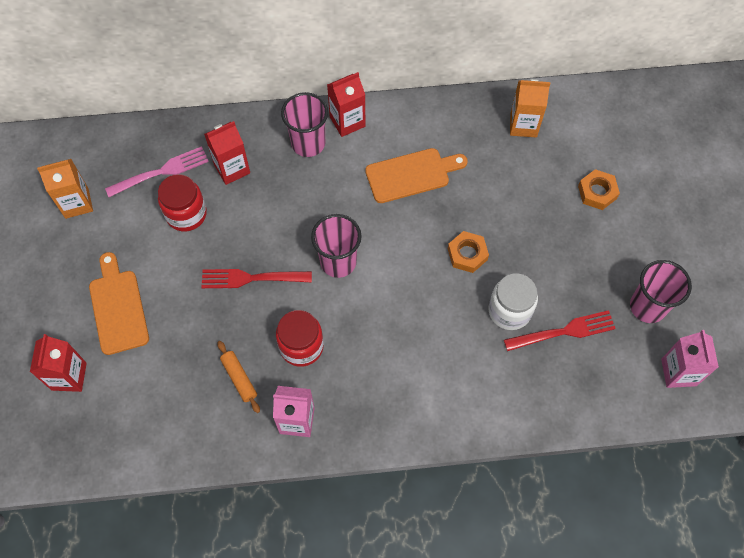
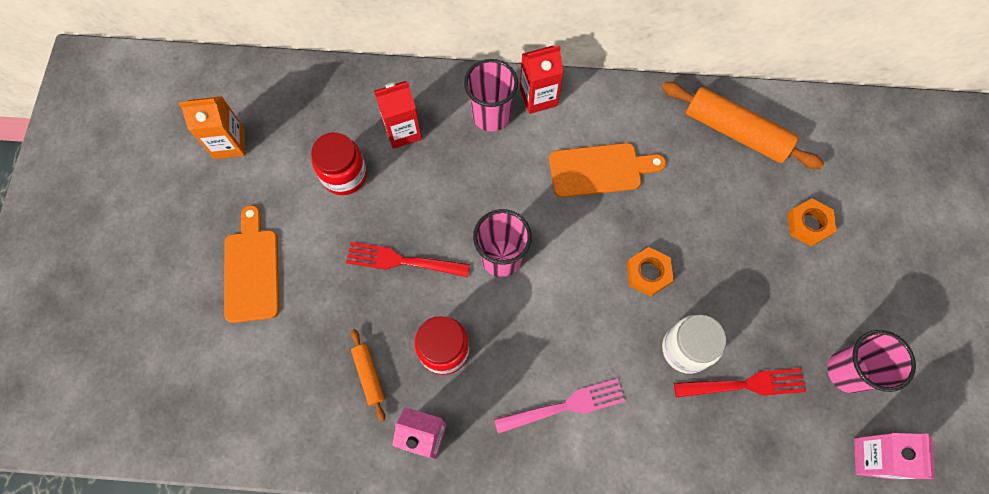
camera: 10 degrees right, 5 degrees up
(69, 376) = (185, 340): red carton -> none
(161, 172) = (325, 123): pink fork -> pink fork (564, 407)
(523, 125) = (735, 132): orange carton -> orange rolling pin

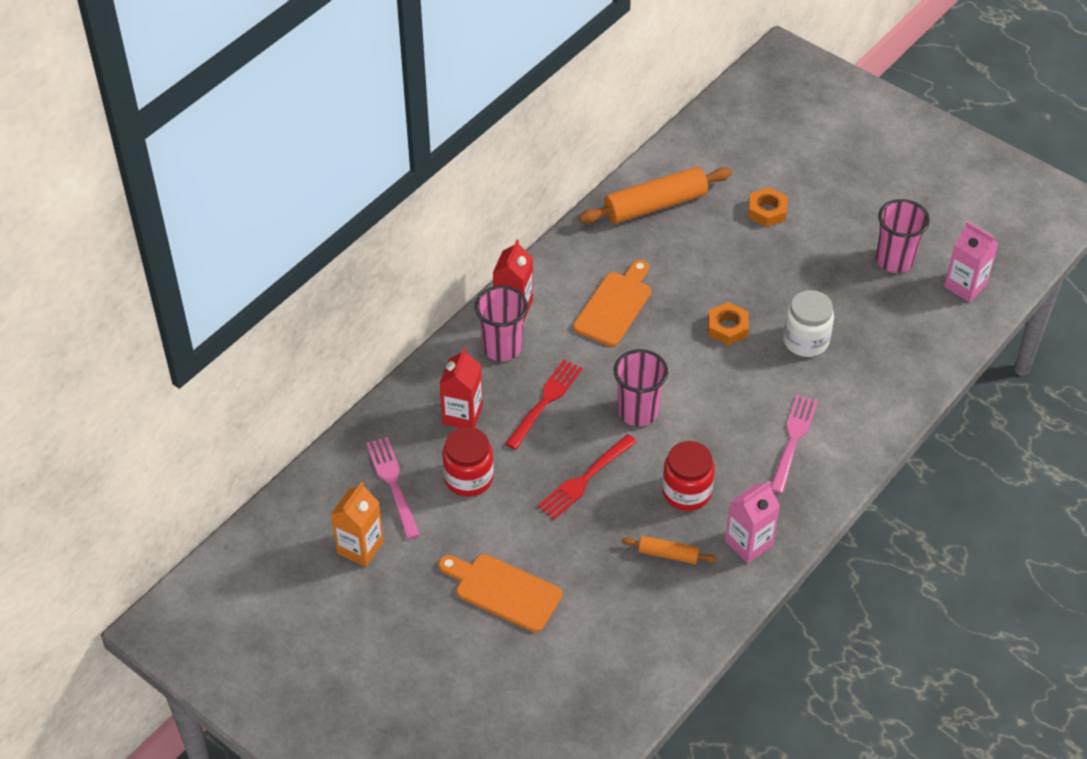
camera: 55 degrees left, 20 degrees down
(303, 127) = (393, 484): none -> pink fork
(744, 385) = (859, 324): red fork -> red fork (545, 402)

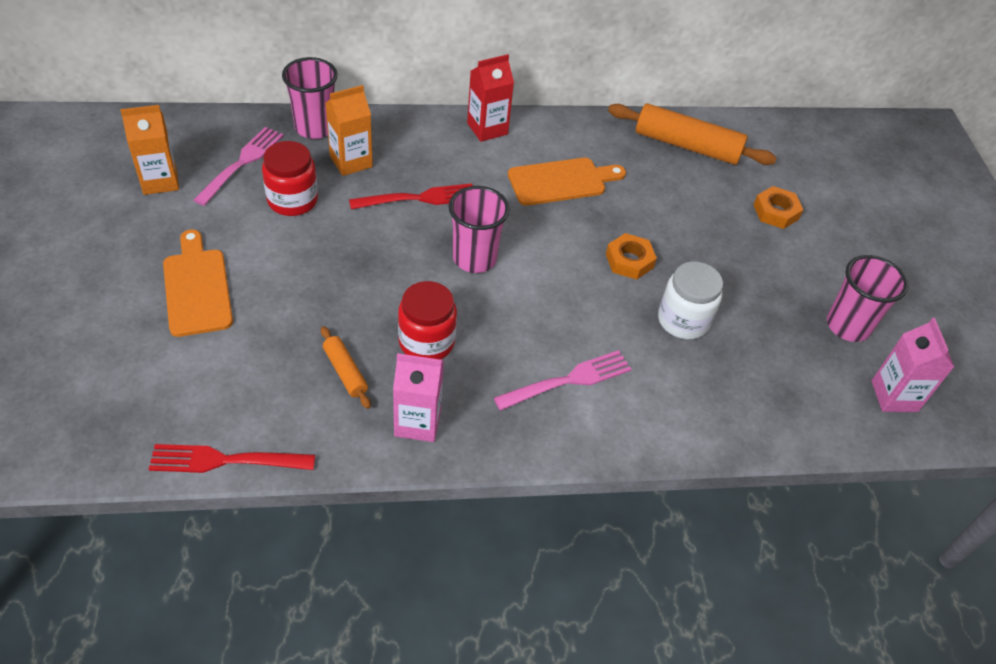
camera: 40 degrees right, 0 degrees up
(462, 415) = (351, 161): red carton -> orange carton
(502, 347) = (441, 145): pink cup -> pink cup (314, 128)
(585, 478) = (368, 268): red fork -> red fork (227, 460)

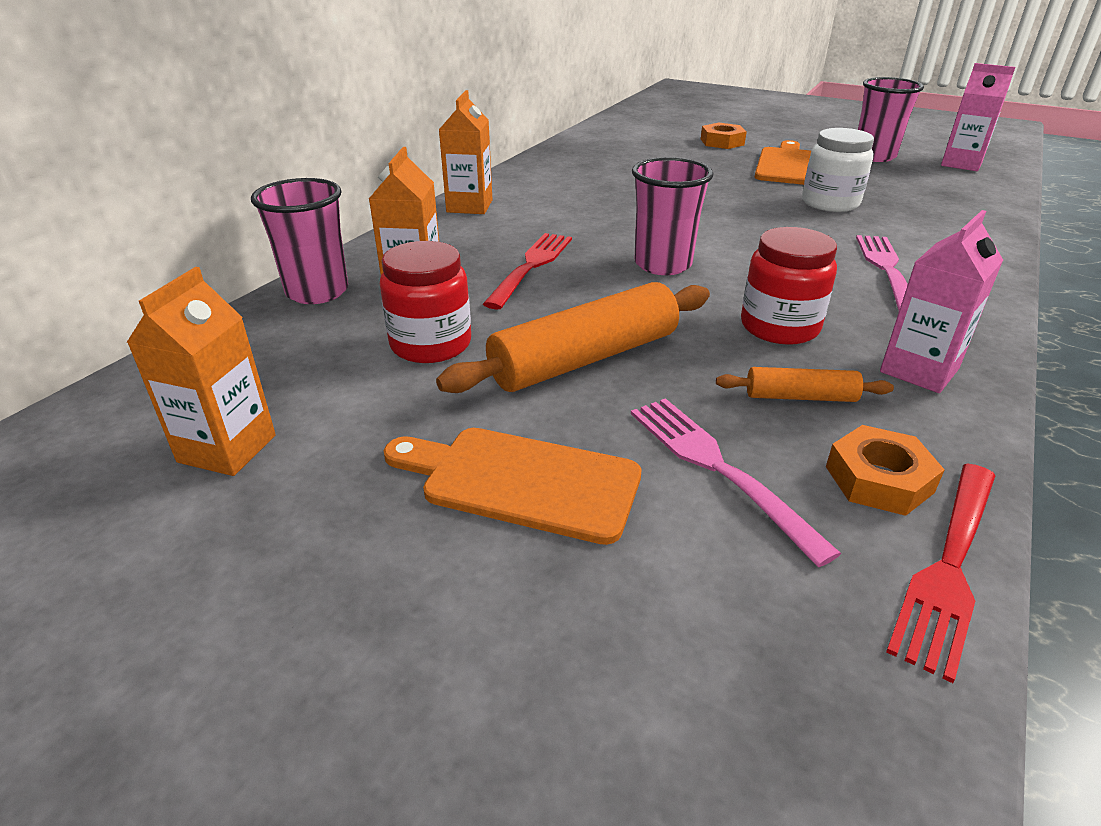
camera: 50 degrees left, 15 degrees down
(241, 164) = (302, 362): pink fork -> pink fork (719, 469)
(487, 128) = (469, 206): red carton -> orange carton
(561, 181) = (592, 197): orange cutting board -> orange cutting board (786, 165)
(629, 261) = (733, 201): orange nut -> orange nut (878, 479)
(687, 146) = (606, 145): orange rolling pin -> orange rolling pin (585, 359)

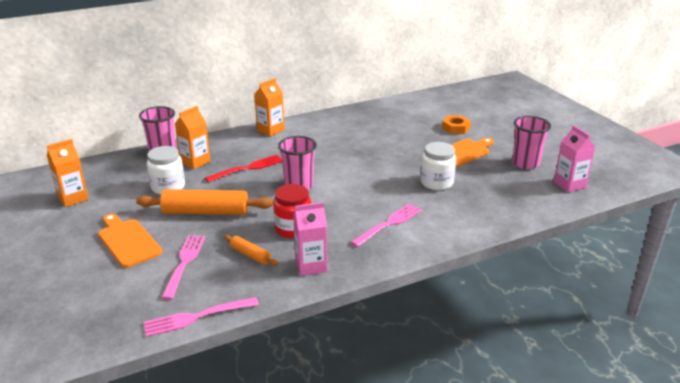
camera: 35 degrees right, 5 degrees down
(431, 344) = (168, 187): red jar -> white jar
(878, 479) = (224, 288): orange nut -> none
(949, 565) = (198, 317): red fork -> pink fork

